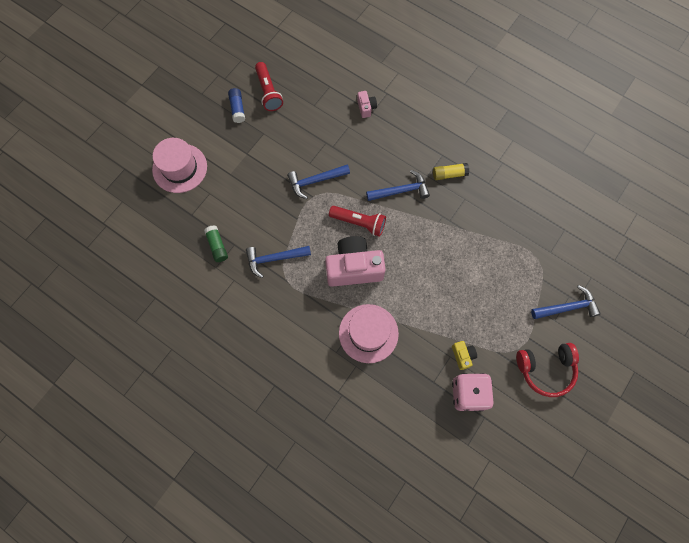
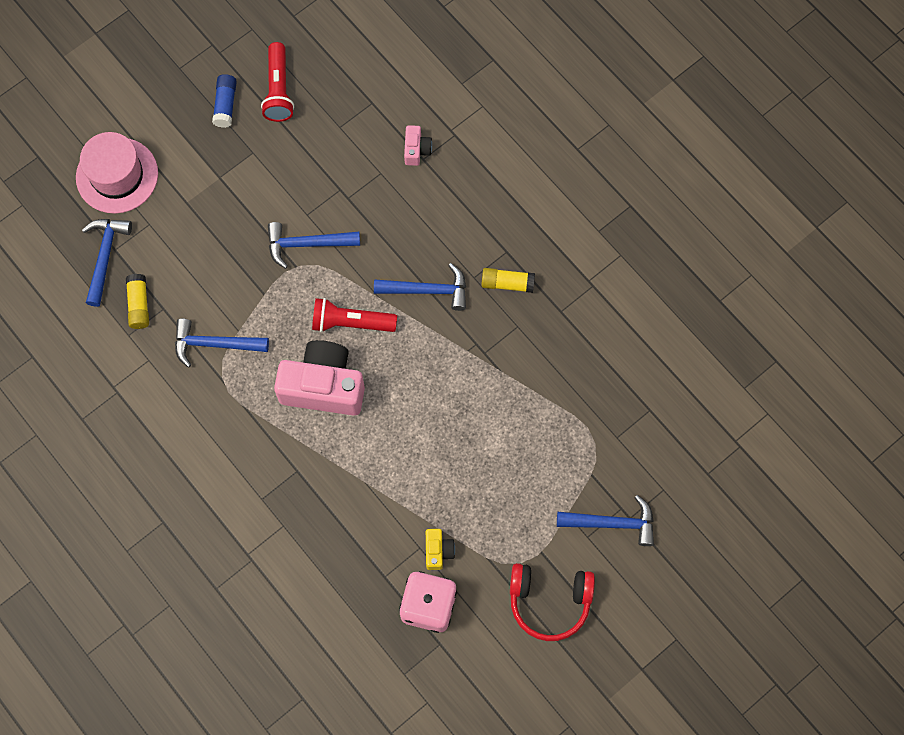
camera: 15 degrees right, 0 degrees up
(186, 221) = (105, 256): none -> blue hammer
(217, 246) = (139, 305): green glue stick -> yellow glue stick
(359, 223) = (351, 322): red flashlight -> red flashlight turned 150 degrees clockwise
(368, 333) = (315, 484): pink hat -> none

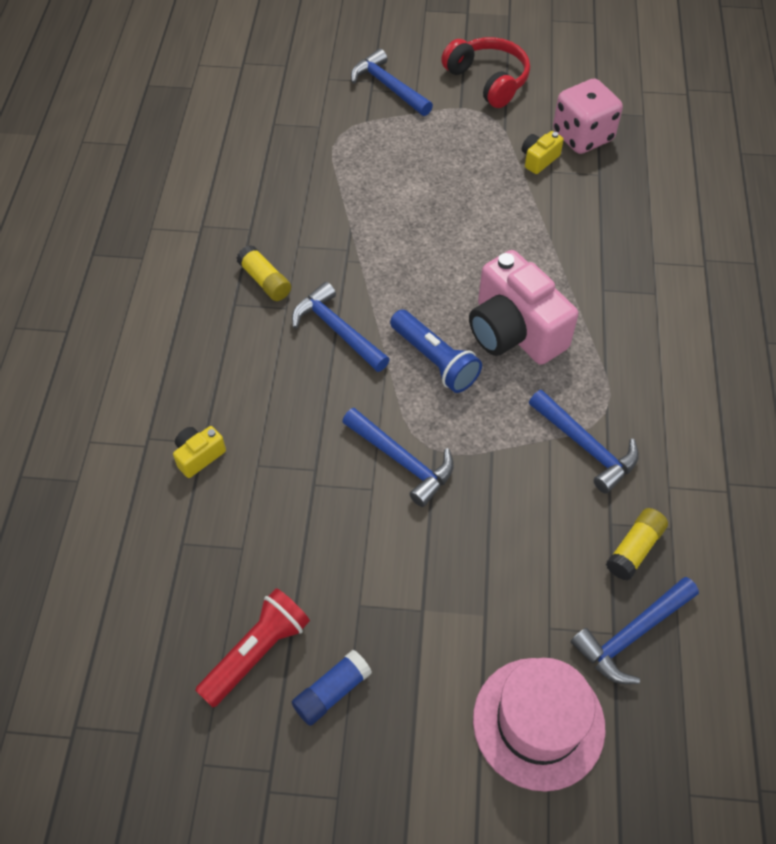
camera: 135 degrees left, 15 degrees down
(351, 322) = (434, 360): red flashlight -> blue flashlight
(416, 150) = (199, 456): pink camera -> yellow camera

